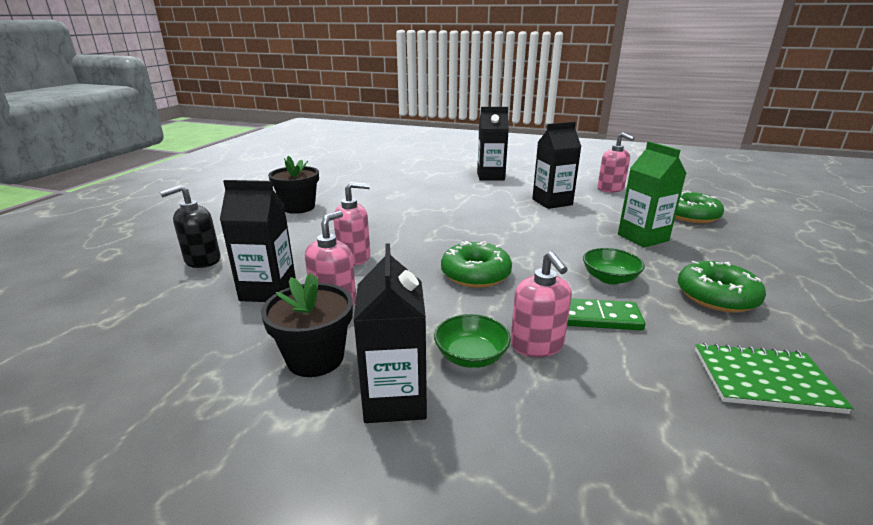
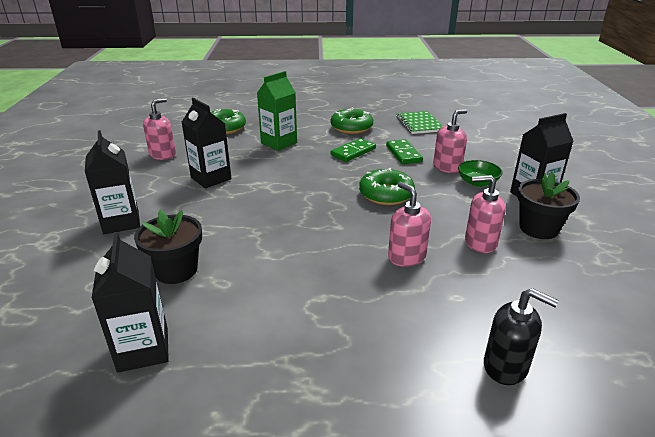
camera: 110 degrees left, 5 degrees up
(268, 290) = (502, 283): black carton -> black carton (143, 349)
(298, 207) = (302, 361): black flower pot -> black flower pot (176, 270)
(609, 278) = (353, 152): green bowl -> green domino

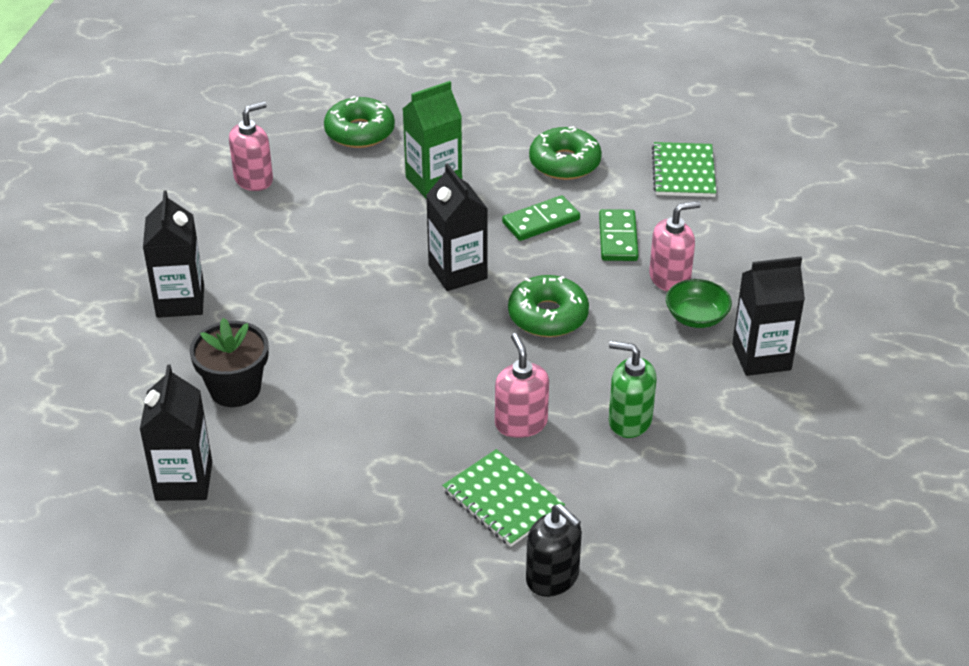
camera: 15 degrees right, 10 degrees up
(211, 178) = (312, 241): black carton -> black carton (457, 272)
(426, 311) = (503, 500): none -> green notebook
(480, 243) = (629, 420): pink soap dispenser -> green soap dispenser
(538, 228) = (726, 414): black flower pot -> none

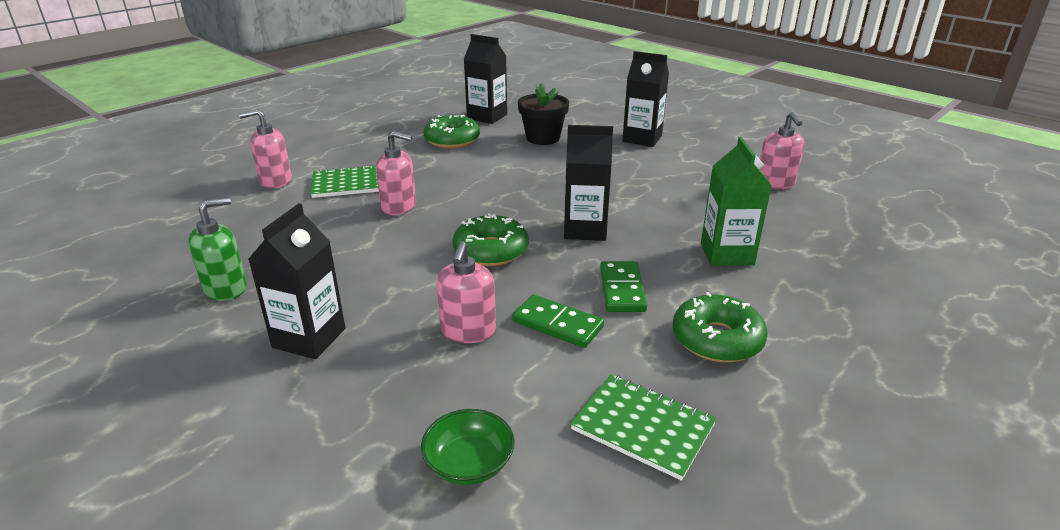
camera: 120 degrees right, 10 degrees down
(359, 132) = (833, 240): green donut -> green donut (452, 140)
(553, 577) = (275, 181): black soap dispenser -> pink soap dispenser
(629, 420) = (342, 245): green soap dispenser -> green soap dispenser (226, 288)
(696, 317) = (401, 324): green bowl -> green bowl (469, 464)

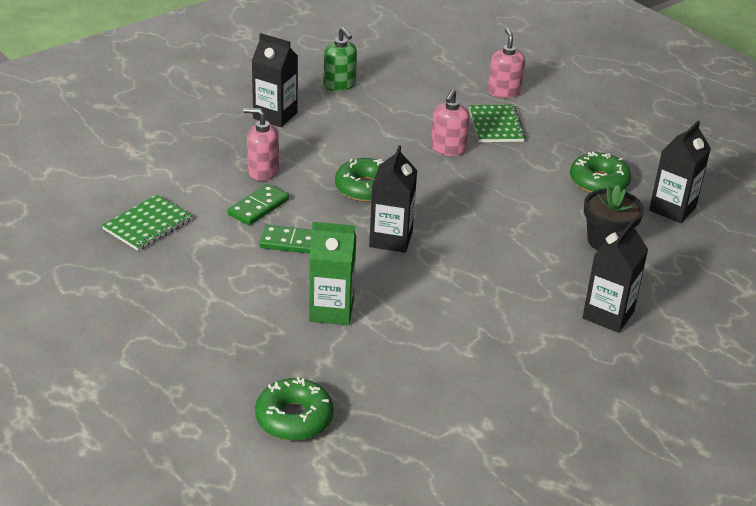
camera: 95 degrees right, 5 degrees up
(469, 464) = (147, 164): green bowl -> none
(717, 339) = (217, 274): green donut -> green donut (294, 418)
(775, 183) = (474, 389): pink soap dispenser -> none

